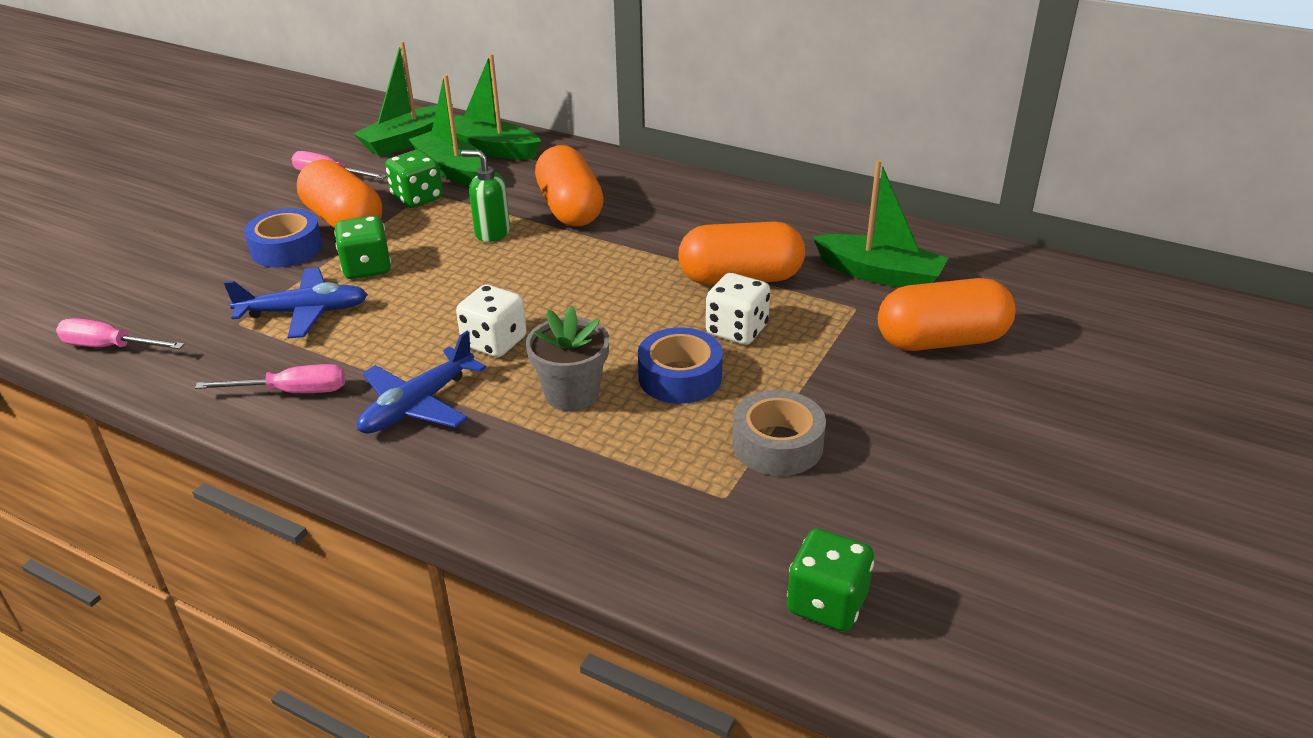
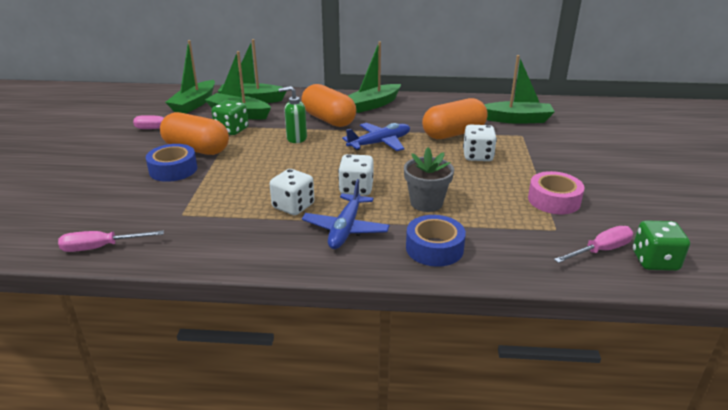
camera: 25 degrees left, 5 degrees down
(292, 392) = (259, 241): pink screwdriver -> pink screwdriver (600, 250)
(304, 312) = (222, 199): blue plane -> blue plane (380, 143)
(367, 268) = (238, 169): green dice -> none
(383, 348) = (293, 206): none -> white dice
(665, 194) = (373, 105): none -> green boat
(680, 377) = (473, 182): blue tape -> blue tape (434, 248)
(777, 444) = (554, 200): grey tape -> pink tape
(941, 341) = (575, 140): orange capsule -> none

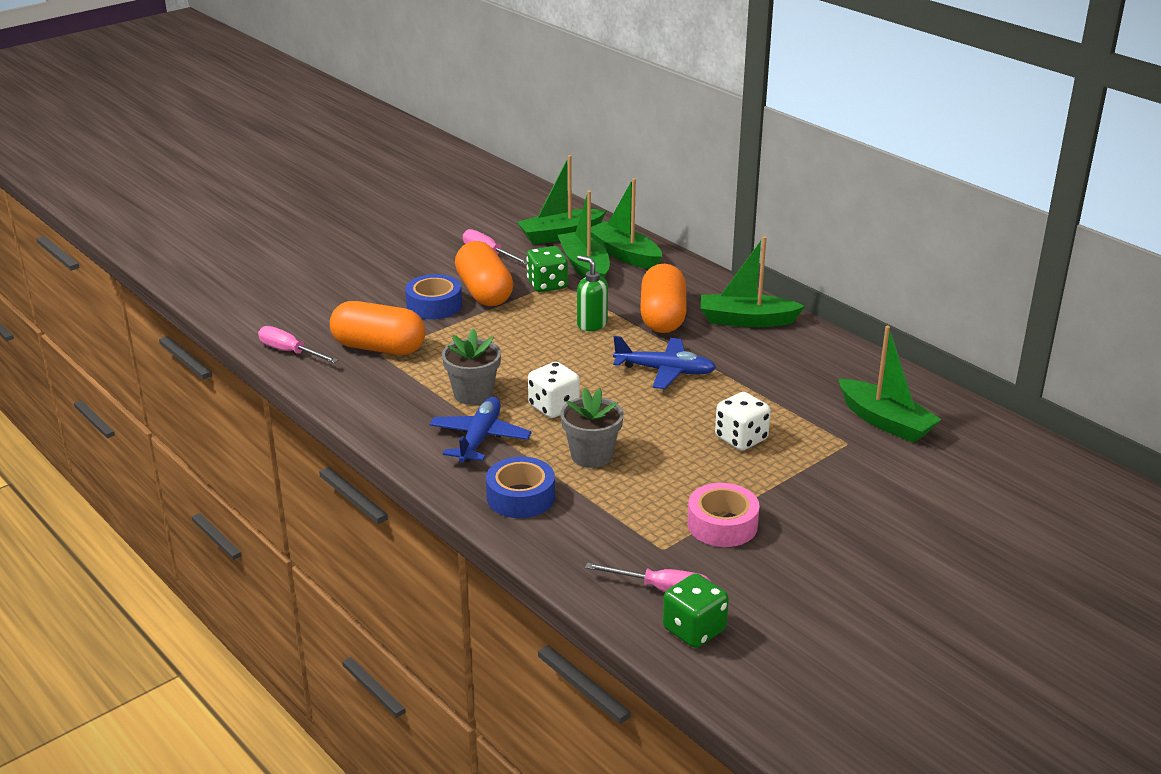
camera: 45 degrees right, 0 degrees up
(293, 206) = (473, 394): white dice -> grey flower pot
(345, 229) = (480, 438): blue plane -> blue plane turned 135 degrees clockwise
(453, 134) = (768, 400): orange capsule -> orange capsule (379, 348)

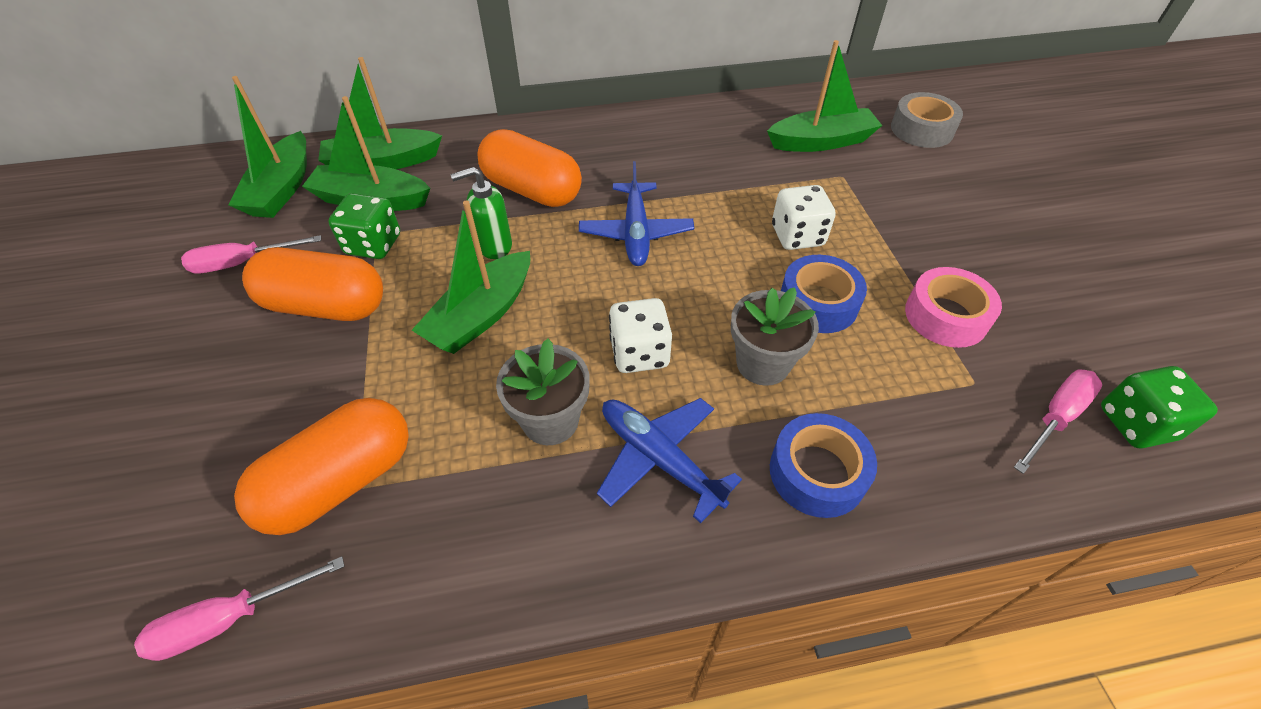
camera: 60 degrees left, 20 degrees up
(434, 305) = (300, 369): blue tape -> blue tape (818, 303)
(665, 371) = (636, 233): blue plane -> blue plane turned 135 degrees clockwise
(746, 320) = (591, 142): green boat -> green boat (481, 315)
(978, 470) = (921, 129): none -> grey tape

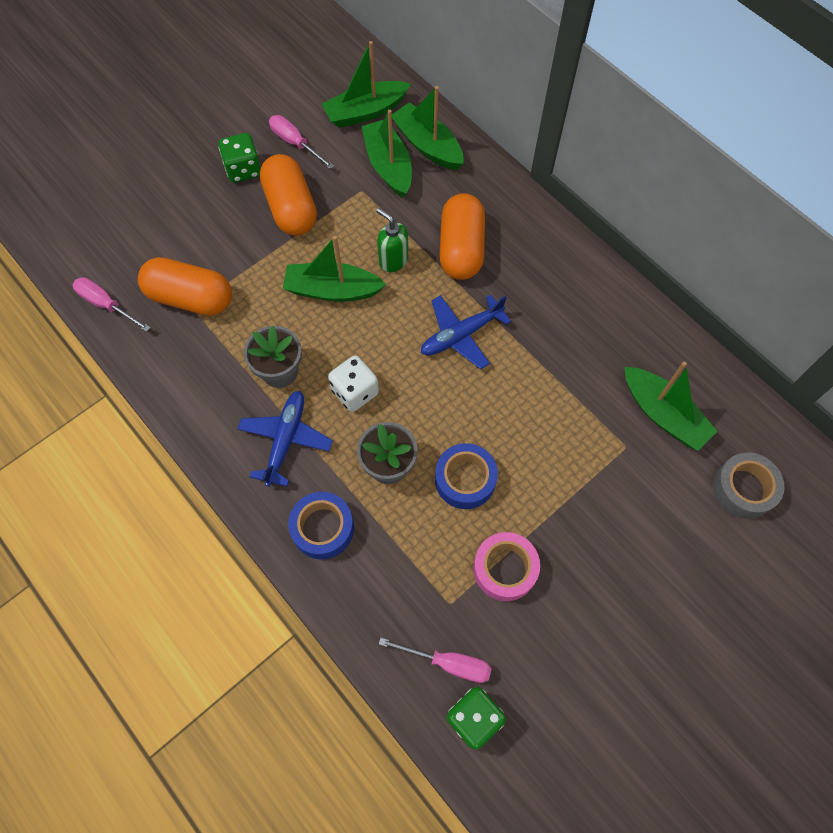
camera: 60 degrees right, 15 degrees up
(373, 244) = (351, 195): green dice -> green dice (243, 169)
(797, 236) = (527, 440): white dice -> none

